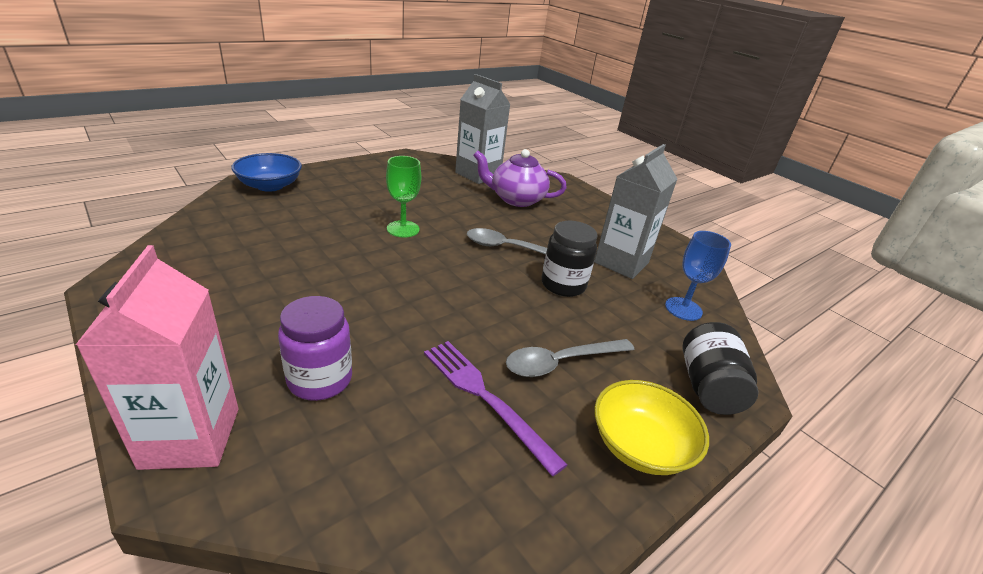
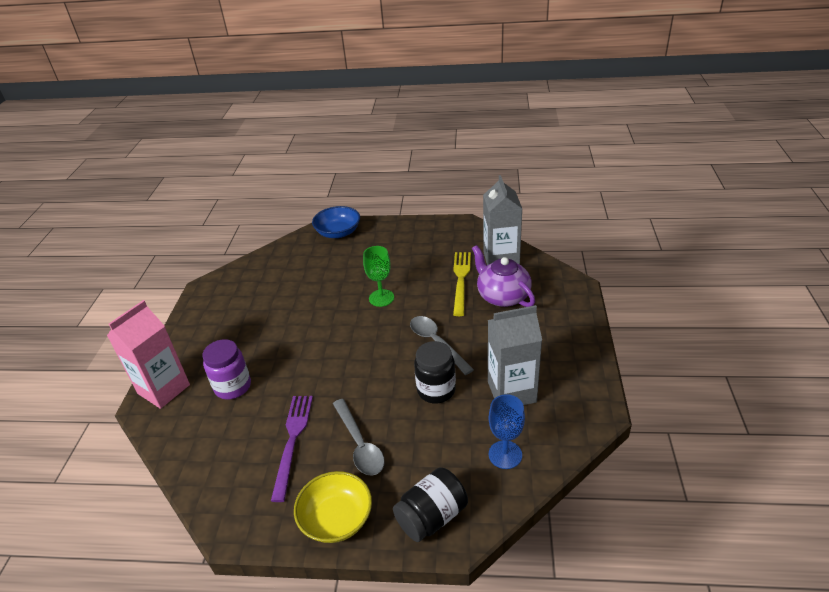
camera: 50 degrees right, 5 degrees up
(464, 196) = (461, 280): none -> yellow fork
(561, 362) = (359, 444): grey spoon -> grey spoon turned 135 degrees counterclockwise

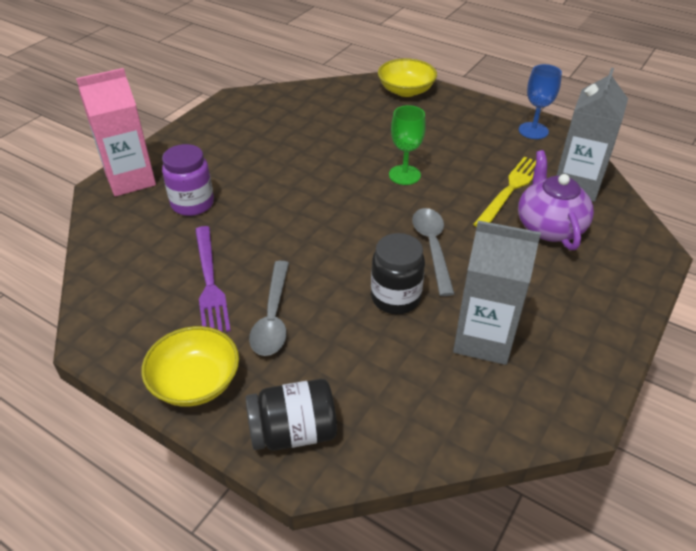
camera: 25 degrees right, 5 degrees up
(292, 441) = (209, 282): purple fork -> purple fork turned 135 degrees clockwise
(338, 232) = (406, 90): blue bowl -> yellow bowl
(505, 454) = (425, 406): blue goblet -> blue goblet (533, 131)

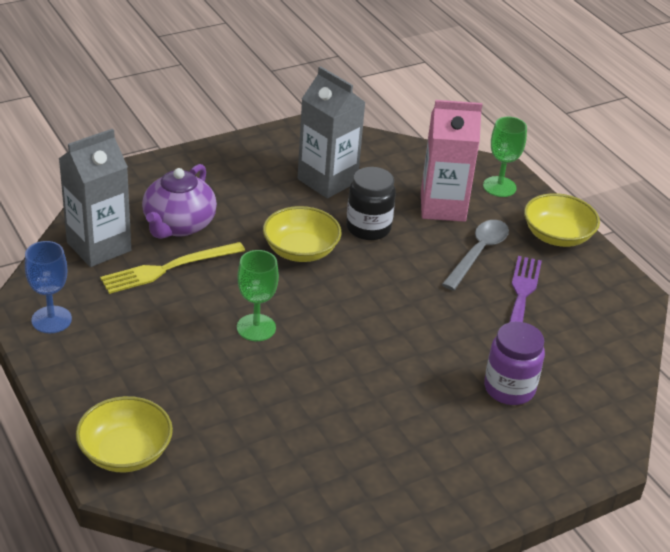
camera: 155 degrees left, 5 degrees down
(130, 180) = (574, 453): pink carton -> pink carton (442, 207)
(293, 431) = (499, 187): black jar -> green goblet
(432, 247) = (300, 250): grey spoon -> yellow bowl

